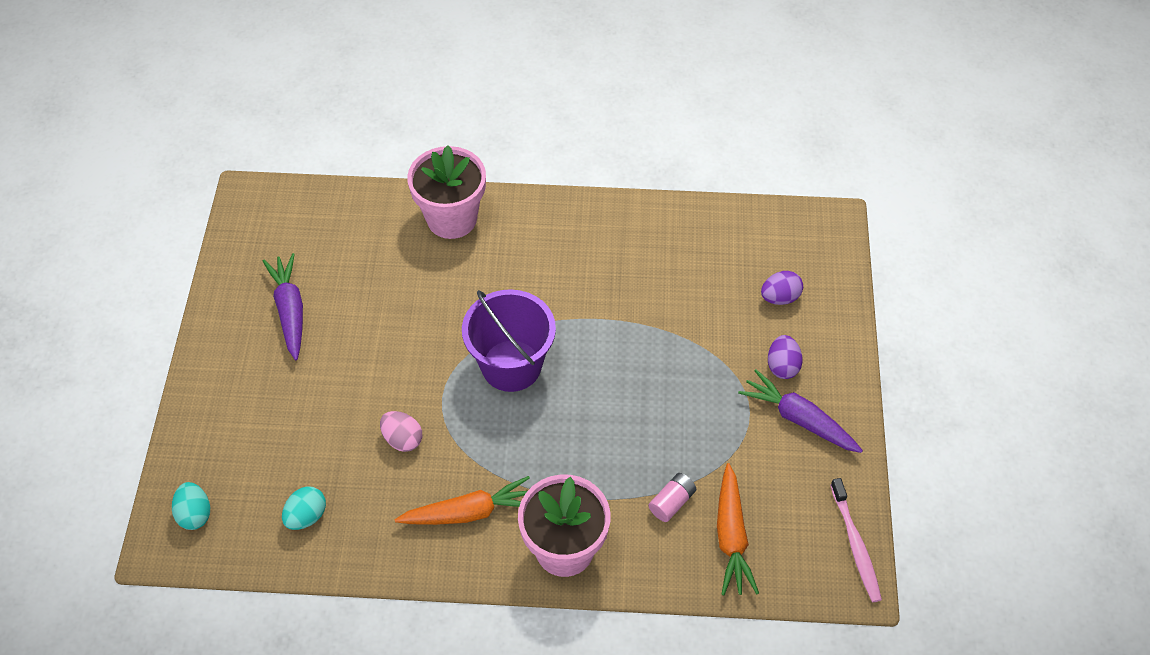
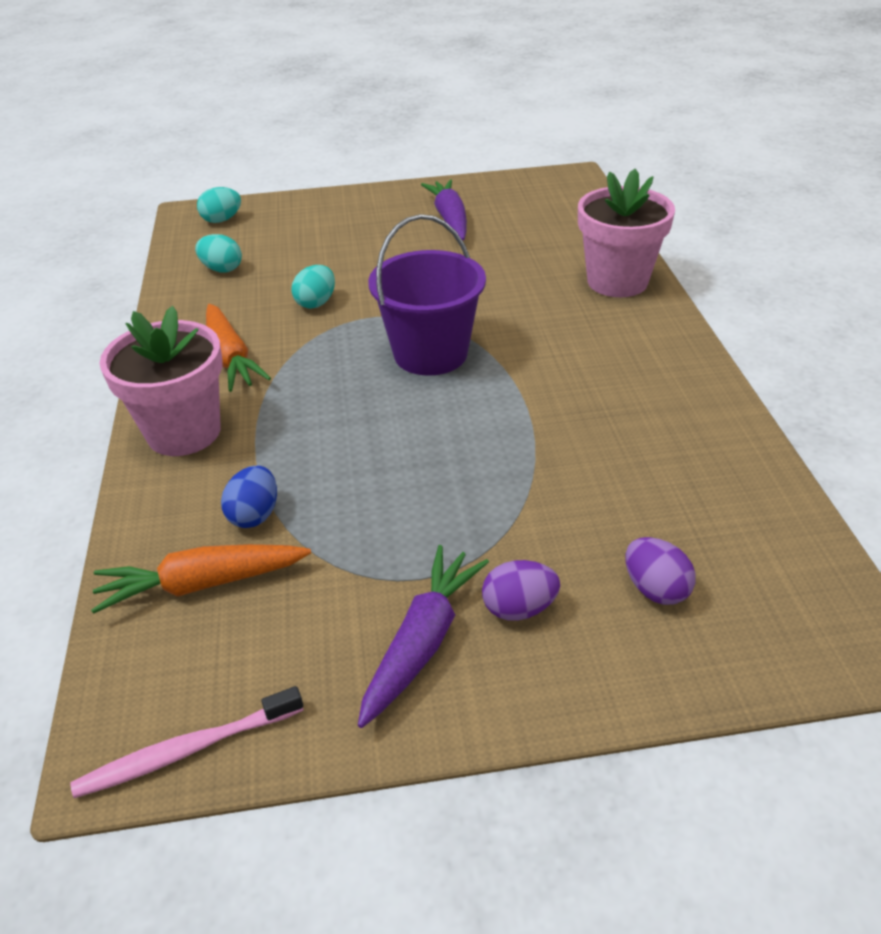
camera: 80 degrees right, 15 degrees down
(290, 311) = (450, 219): purple carrot -> purple carrot turned 75 degrees counterclockwise
(402, 439) = (316, 303): pink egg -> turquoise egg
(672, 502) = (254, 515): pink battery -> blue egg

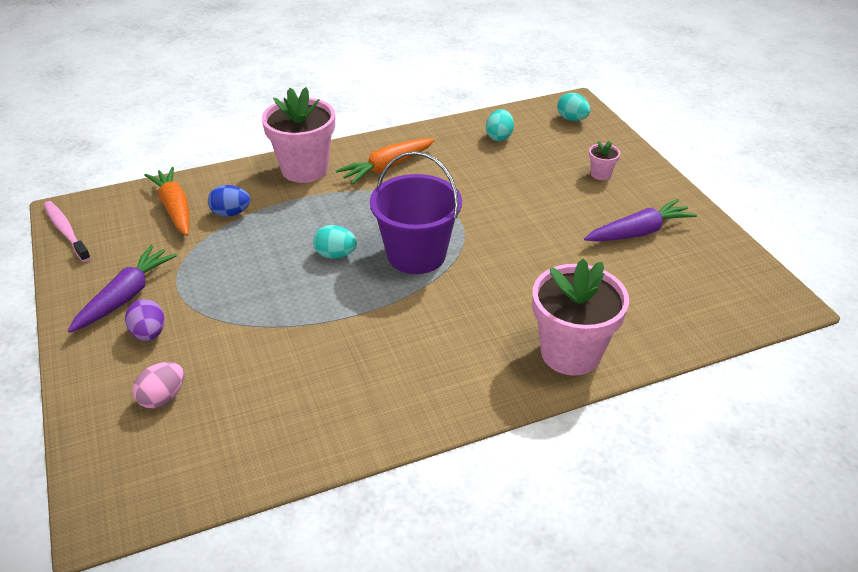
camera: 75 degrees right, 0 degrees up
(316, 303) = (468, 188): turquoise egg -> turquoise egg (336, 255)
(341, 221) = (600, 174): none -> pink flower pot
(422, 642) = (125, 297): purple carrot -> purple carrot turned 75 degrees counterclockwise
(655, 589) = (163, 398): purple egg -> pink egg

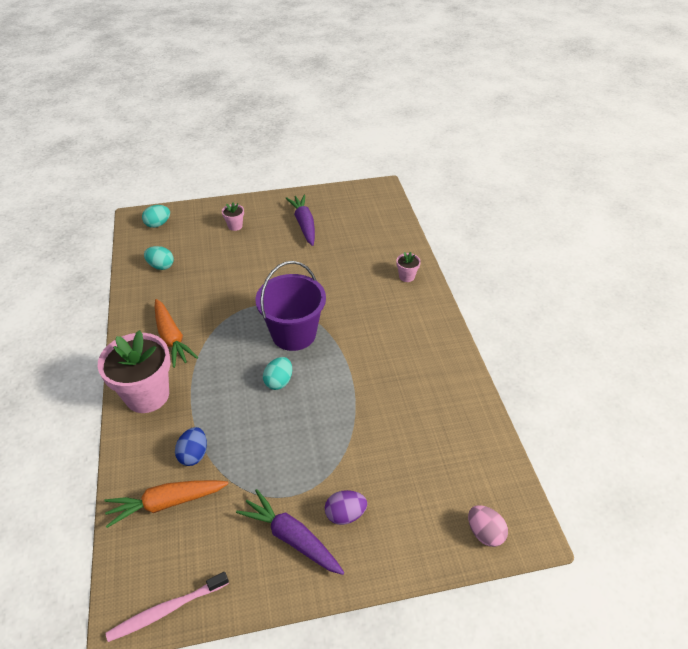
camera: 80 degrees left, 5 degrees up
(163, 398) = (419, 499): pink egg -> pink egg (484, 533)
(570, 353) = (406, 276): pink flower pot -> pink flower pot, size x0.43

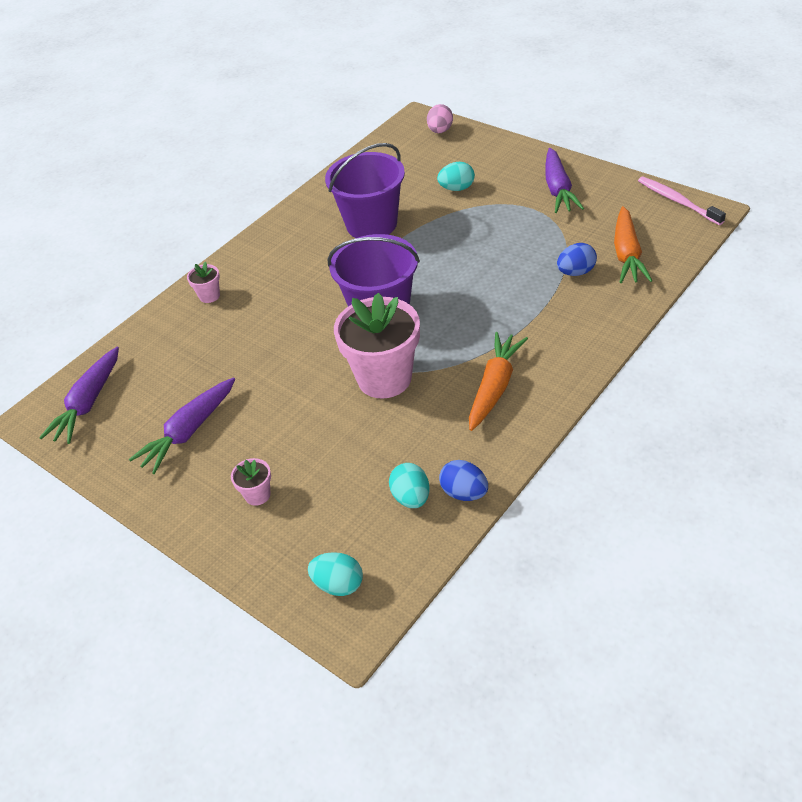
camera: 125 degrees left, 0 degrees up
(136, 283) = (464, 493): none -> blue egg
(147, 395) = (572, 344): pink flower pot -> pink flower pot (384, 378)
(166, 610) = (677, 201): pink toothbrush -> pink toothbrush turned 150 degrees counterclockwise
(167, 503) = (627, 254): orange carrot -> orange carrot turned 60 degrees clockwise
(279, 381) = (446, 282): turquoise egg -> turquoise egg (457, 188)
(345, 514) = (509, 180): purple egg -> none
(370, 205) = (89, 402): none -> purple carrot
(391, 388) = (371, 224): none -> purple bucket

